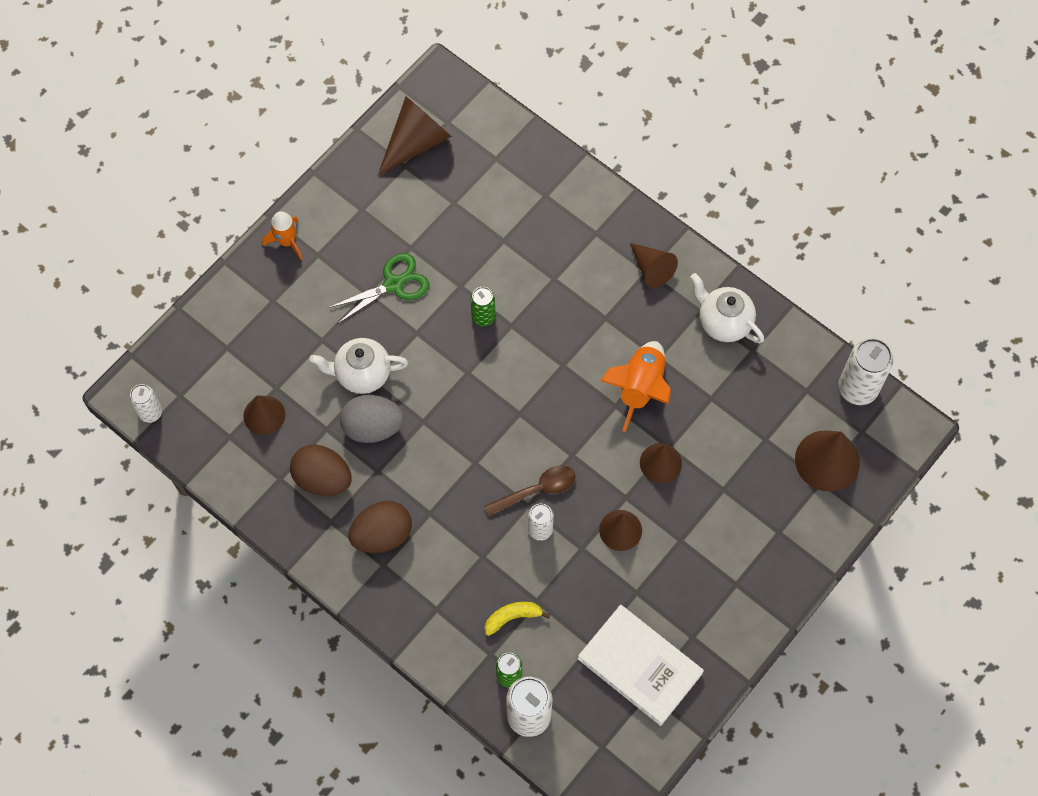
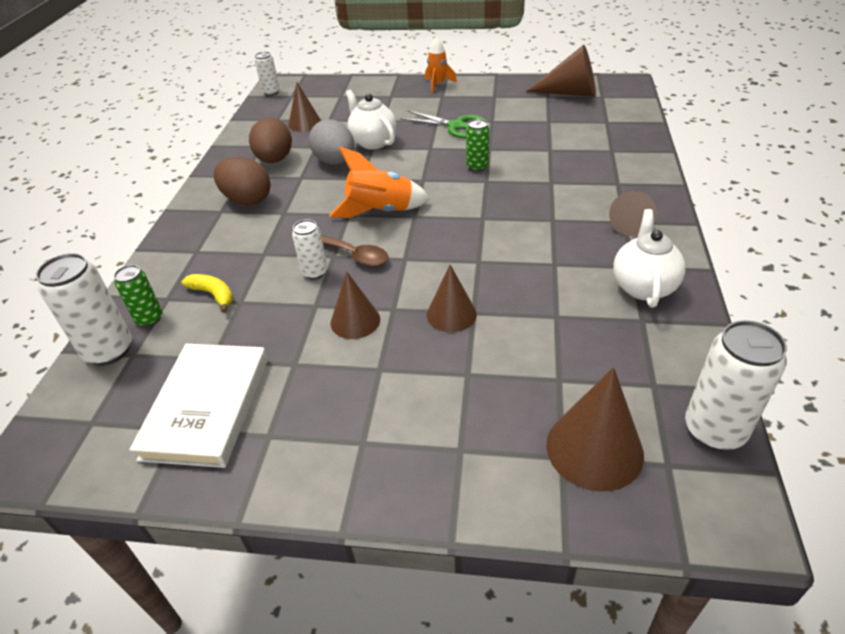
camera: 60 degrees right, 25 degrees down
(640, 388) = (512, 267): orange rocket -> orange rocket (380, 211)

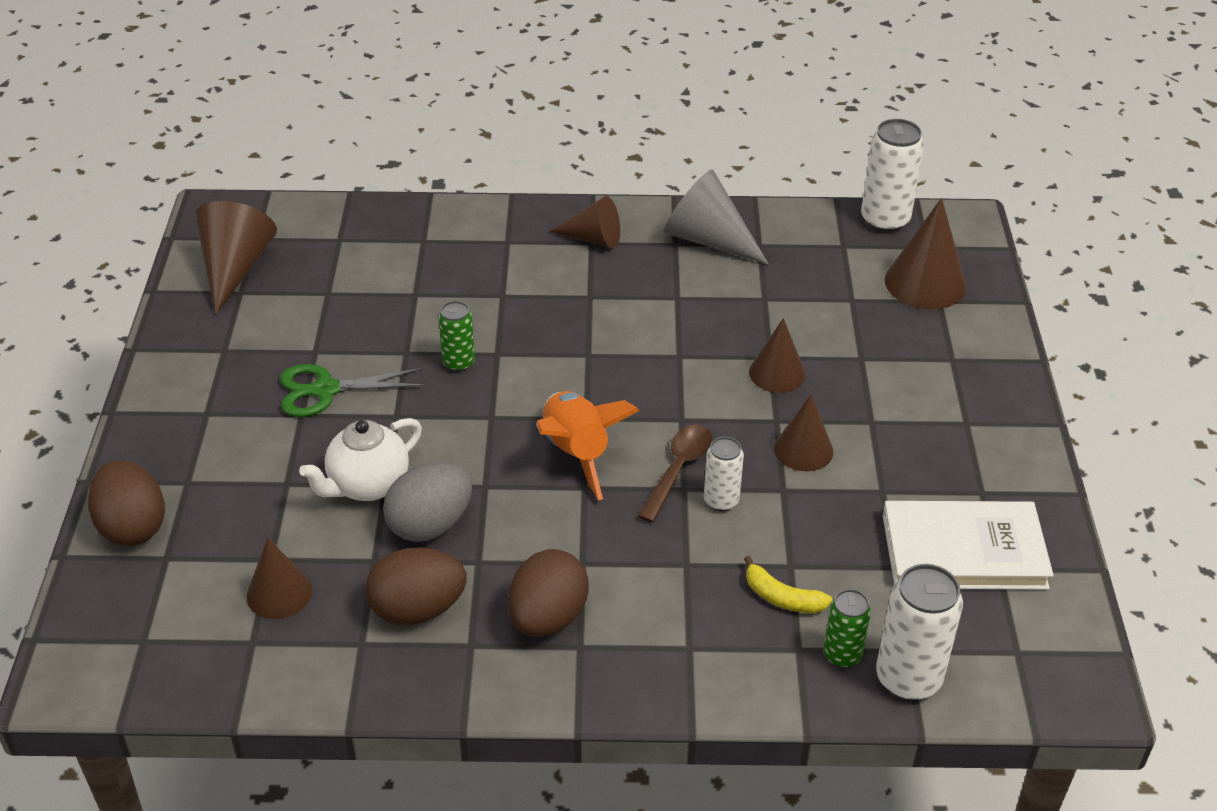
camera: 100 degrees left, 0 degrees up
(213, 295) = (782, 597): yellow banana -> yellow banana turned 90 degrees counterclockwise
(271, 92) = (115, 682): white can -> none
(364, 87) = (133, 527): none -> brown egg
(438, 84) = (155, 421): orange rocket -> none
(456, 126) = (326, 390): green scissors -> green scissors turned 120 degrees counterclockwise
(643, 286) = (708, 239): white teapot -> grey cone

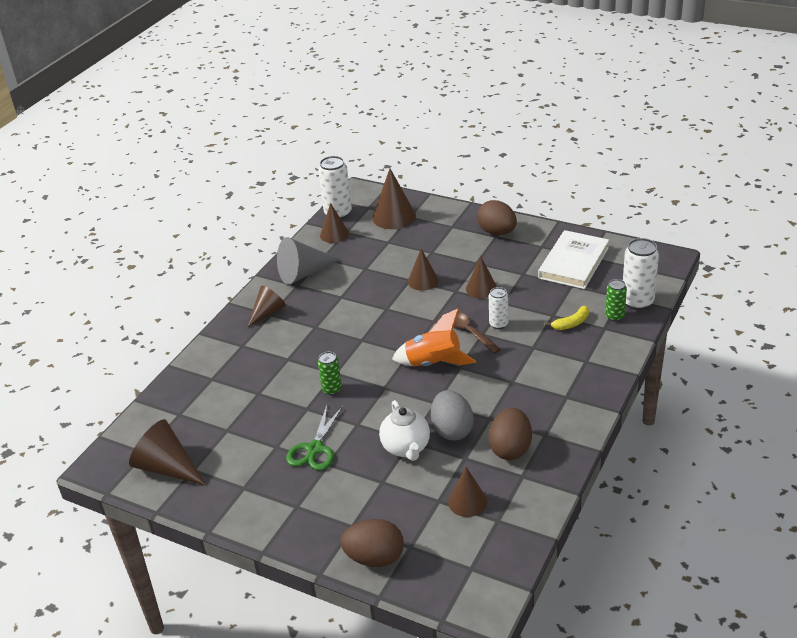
camera: 60 degrees left, 5 degrees down
(547, 618) = (542, 403): brown egg -> brown egg (497, 232)
(827, 235) = (334, 234): none -> brown cone

